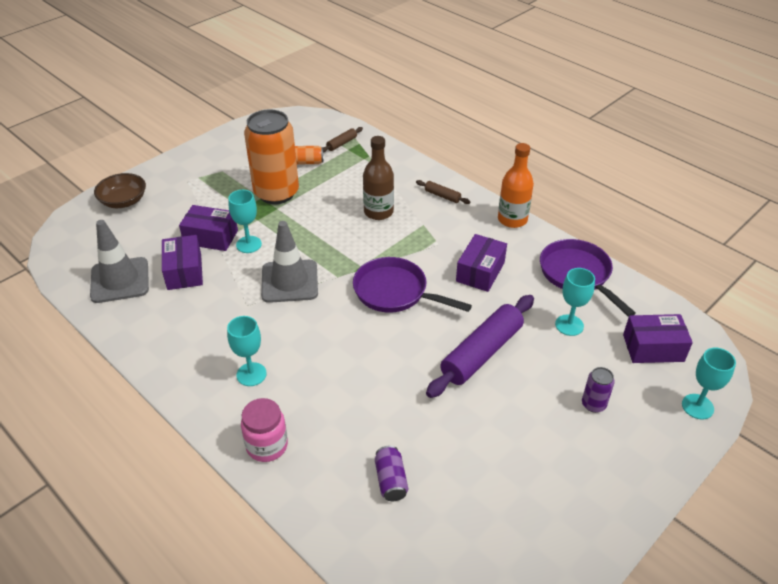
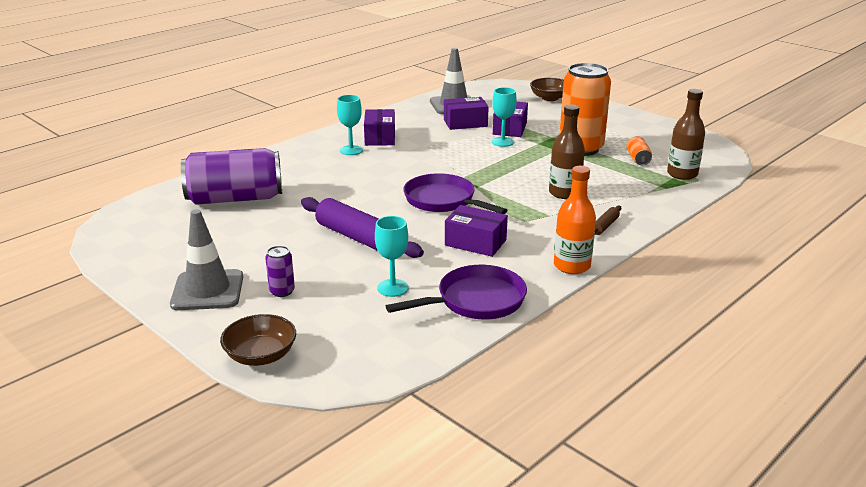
camera: 90 degrees right, 15 degrees down
(267, 446) = (282, 158): pink jar -> none
(289, 281) = (455, 158): grey traffic cone -> grey traffic cone (207, 290)
(342, 143) = (682, 174): brown rolling pin -> brown bottle
(391, 480) = (235, 199): purple can -> purple can, size x2.41
(395, 292) = (443, 201): purple pan -> purple pan turned 75 degrees counterclockwise
(653, 348) = (352, 338): purple box -> purple box (380, 137)
(697, 406) = (261, 355): turquoise goblet -> brown bowl

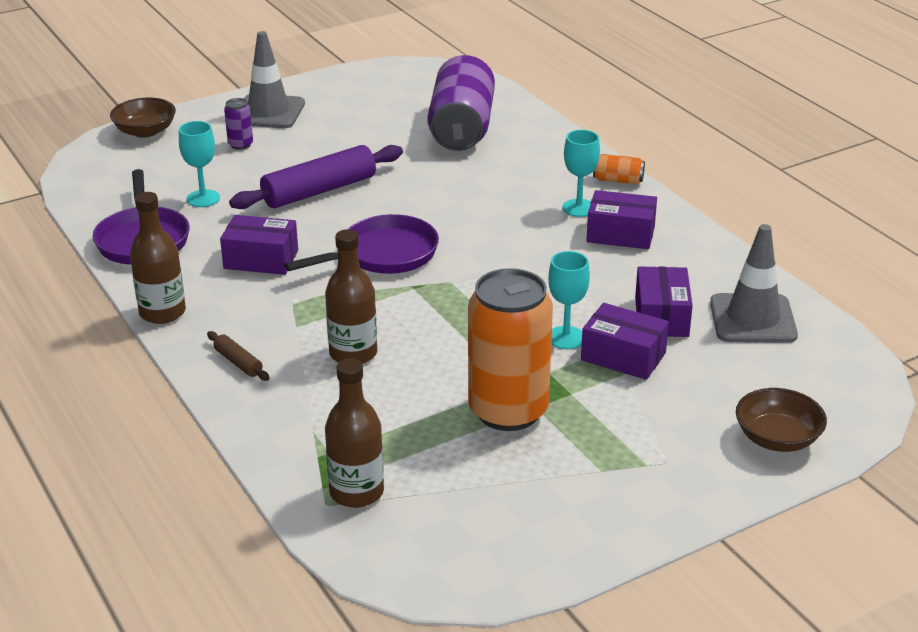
camera: 105 degrees right, 5 degrees up
(475, 243) = (261, 259): purple box -> purple box turned 60 degrees clockwise
(572, 266) = (162, 313): orange bottle -> brown bottle
(638, 159) = (438, 461): orange can -> orange can (618, 180)

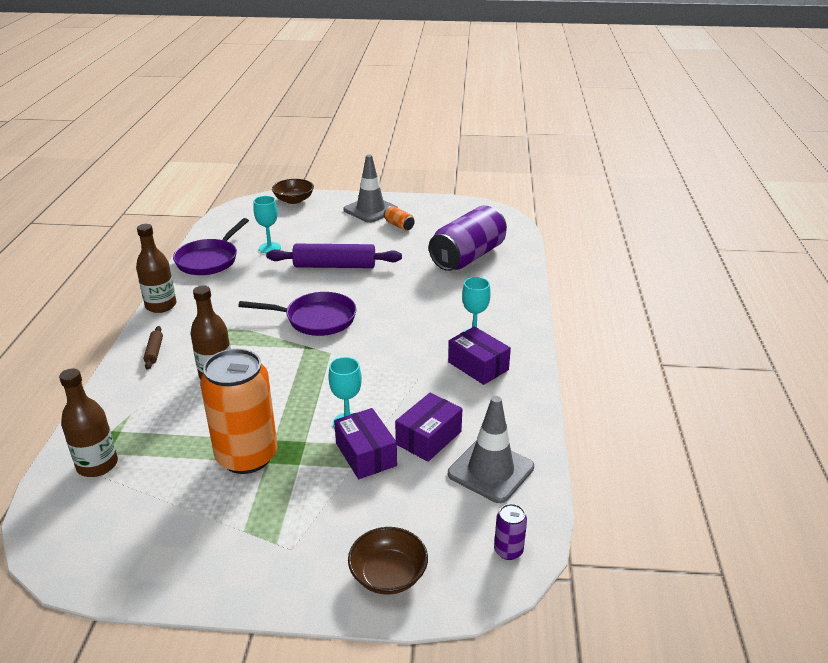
camera: 35 degrees right, 0 degrees up
(240, 144) = (330, 224): purple can -> purple can (508, 550)
(261, 259) = (249, 295): purple box -> none
(618, 180) = (525, 327): orange can -> orange can (399, 225)

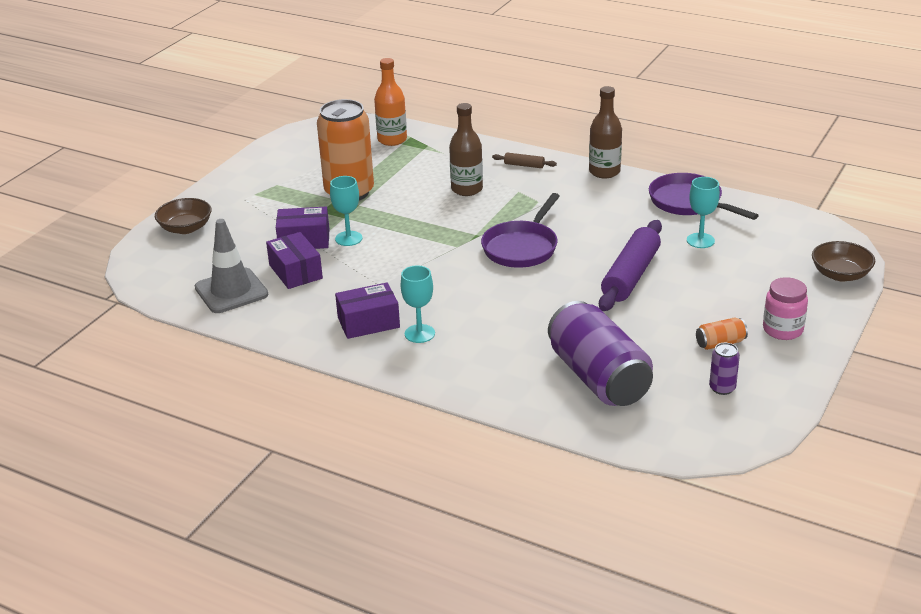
camera: 115 degrees right, 0 degrees up
(97, 465) = (392, 140): brown bottle -> orange bottle
(370, 210) = (782, 330): grey traffic cone -> pink jar
(508, 550) = (153, 277): purple can -> purple can (722, 388)

